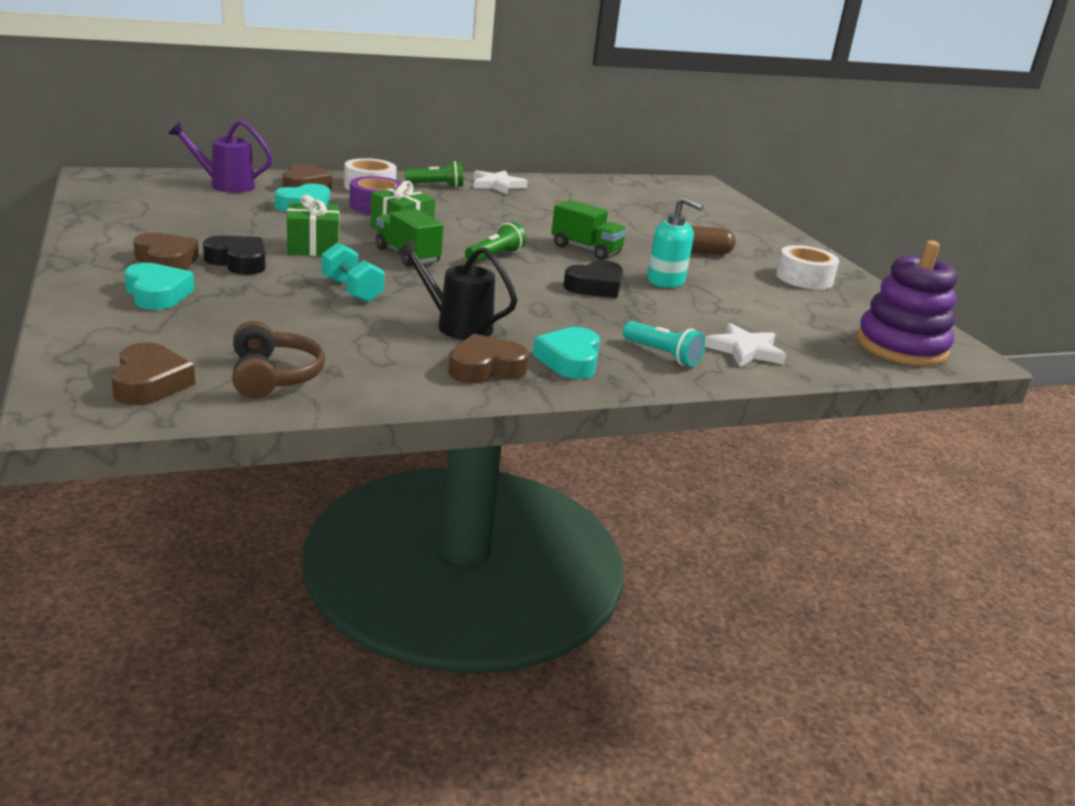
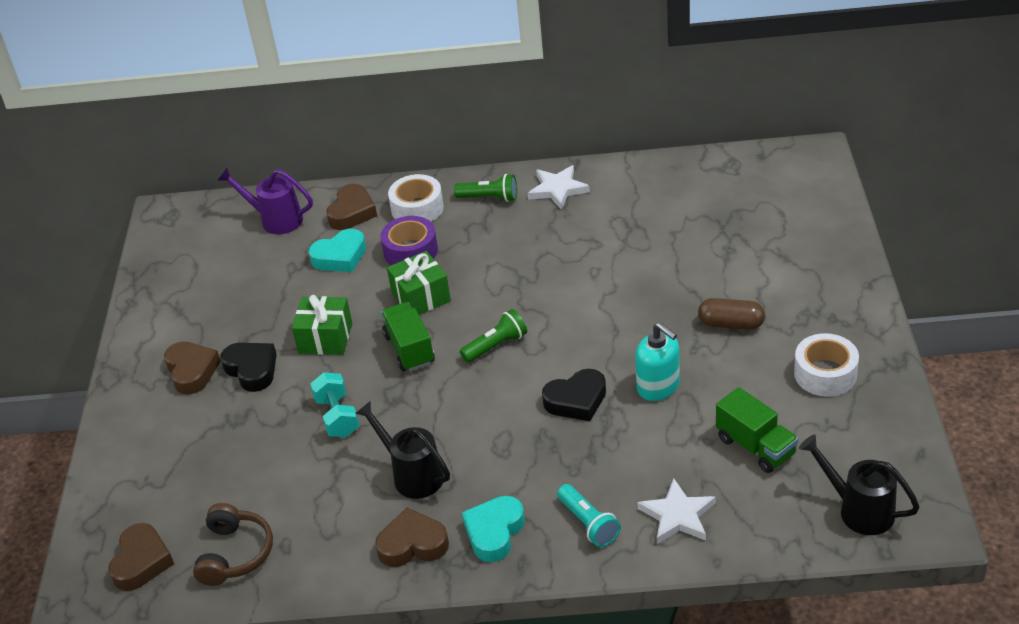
camera: 25 degrees right, 15 degrees up
(157, 294) = (173, 428): turquoise heart -> none
(586, 249) = (599, 325): green truck -> green truck (755, 446)
(901, 347) = (858, 509): purple stacking toy -> black watering can

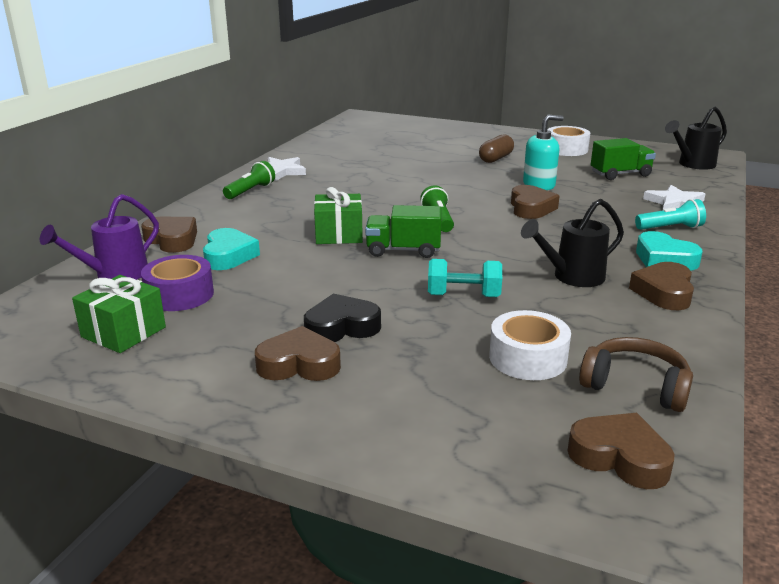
camera: 70 degrees left, 15 degrees down
(325, 338) = (340, 282): green gift -> green gift (123, 332)
(410, 251) = (270, 227): purple tape -> purple tape (179, 295)
(417, 208) = (216, 215): white tape -> white tape (528, 358)
(576, 400) = (531, 208): black heart -> brown heart

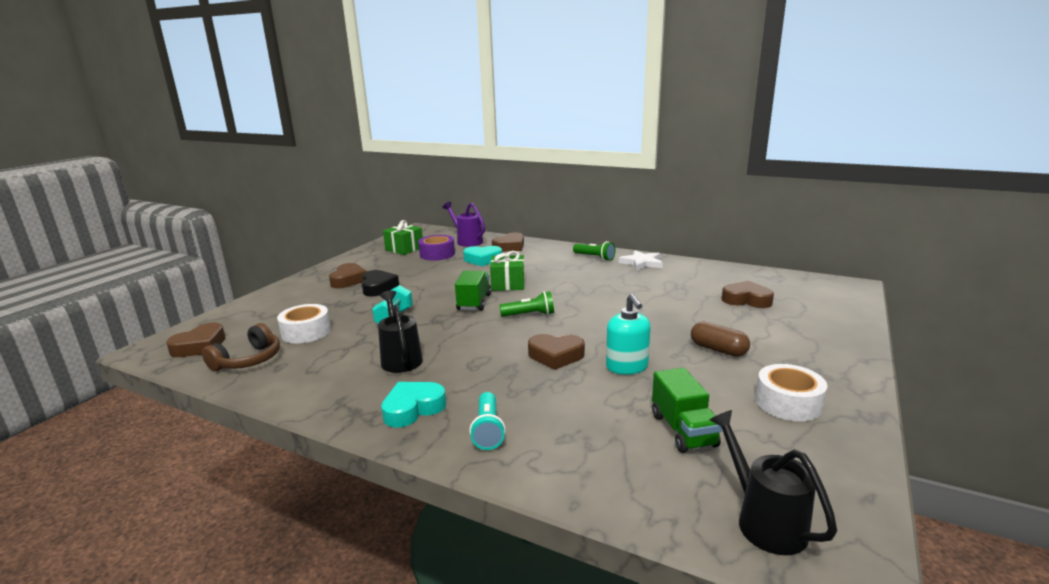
camera: 95 degrees right, 5 degrees down
(664, 292) = (351, 395): brown heart -> brown heart (746, 300)
(675, 203) = (568, 453): white star -> none

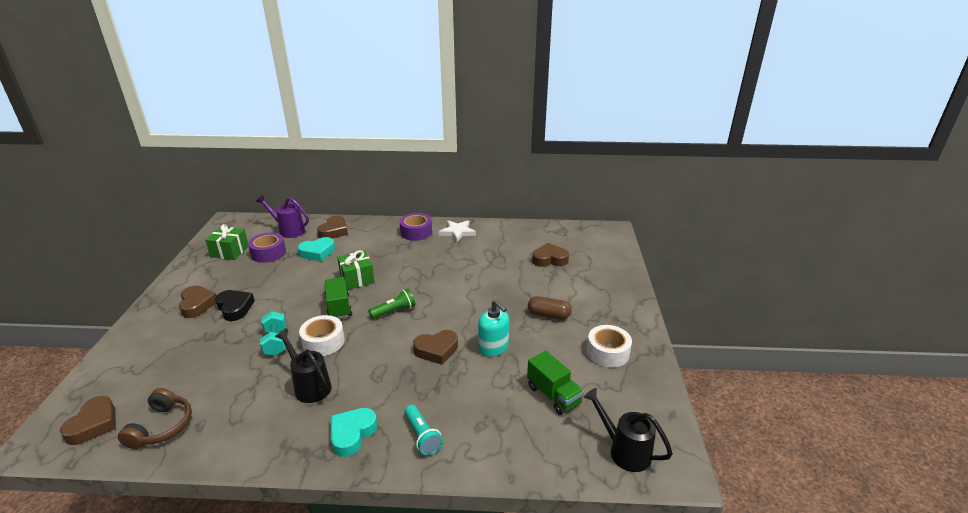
camera: 25 degrees left, 10 degrees up
(306, 332) = (198, 379): white tape -> white tape (323, 342)
(594, 257) = (416, 232): green flashlight -> purple tape

